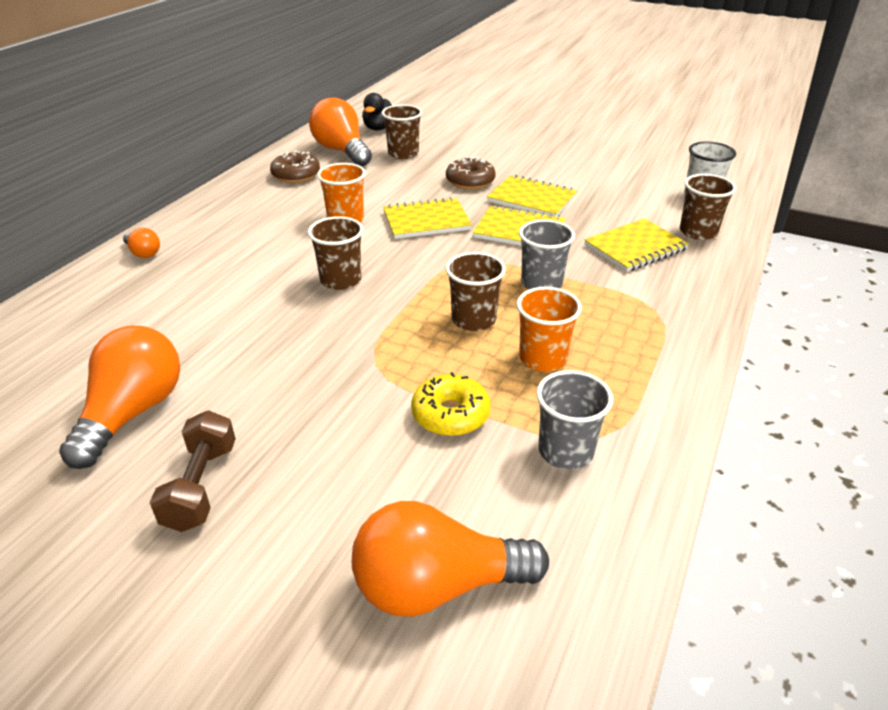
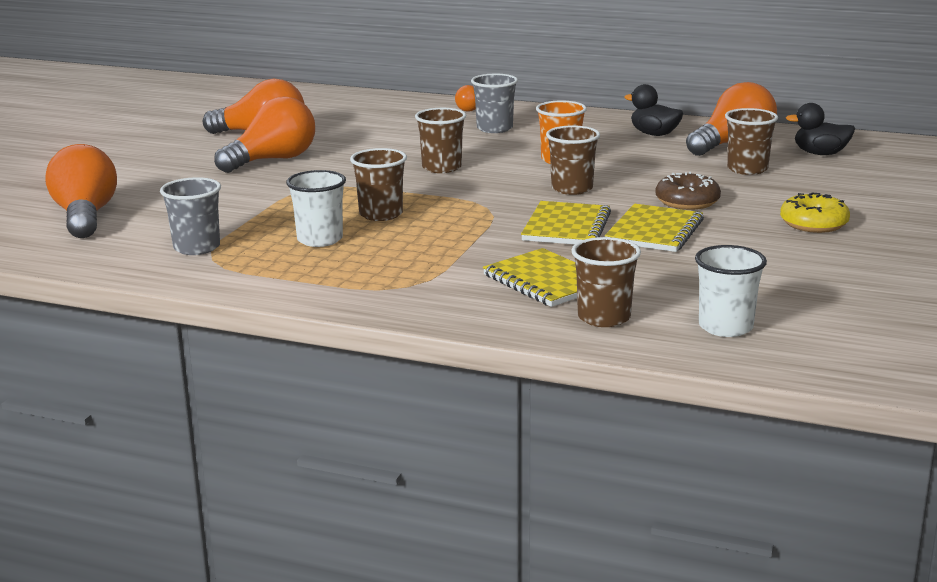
camera: 85 degrees right, 15 degrees down
(201, 486) = (188, 158): brown dumbbell -> none
(254, 399) = (273, 160): none -> orange light bulb
(296, 175) = (654, 134): brown donut -> black duck
(426, 221) = (572, 189): yellow notebook -> brown cup
(450, 414) = (247, 212): yellow donut -> yellow donut (813, 224)
(541, 283) = (451, 238): grey cup -> grey cup (494, 128)
(543, 358) = (320, 239): orange cup -> white cup

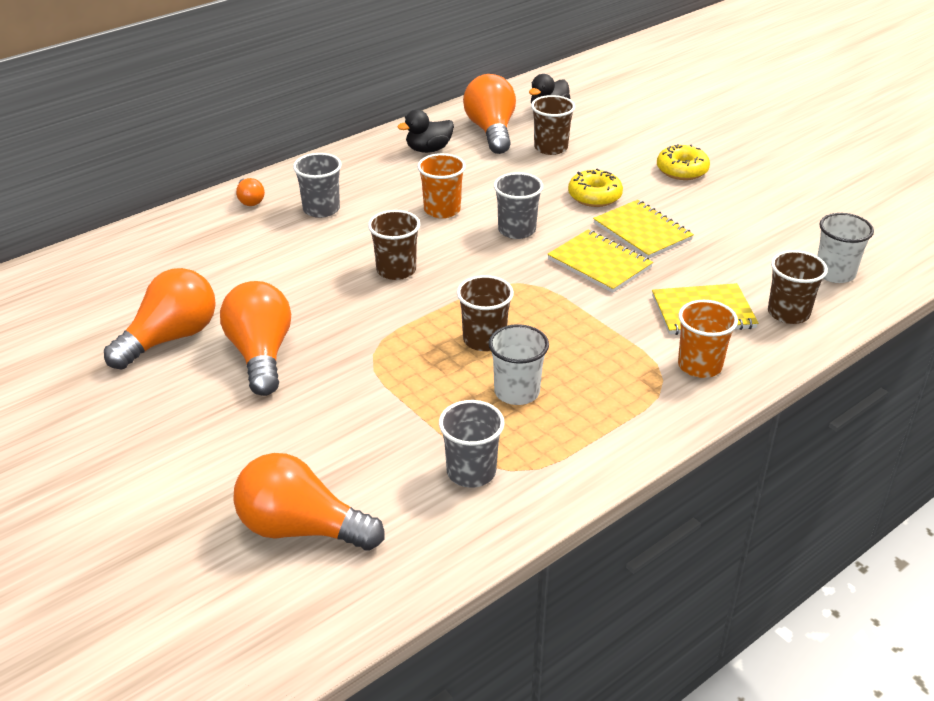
camera: 60 degrees left, 15 degrees up
(449, 296) = (699, 365): none -> orange cup
(572, 189) = (516, 230): brown cup -> grey cup
(687, 202) = (594, 196): brown donut -> yellow donut

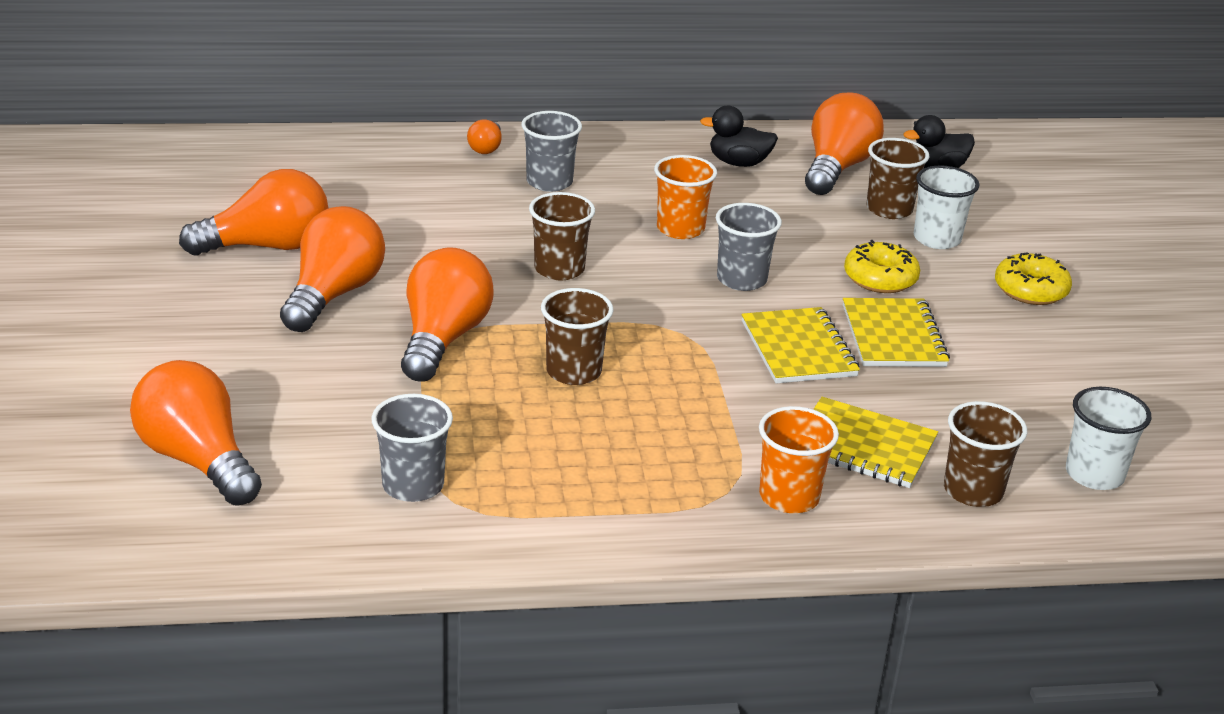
camera: 30 degrees right, 5 degrees down
(374, 354) = (443, 339): none -> orange light bulb
(517, 392) = (548, 434): white cup -> white cup (937, 239)

